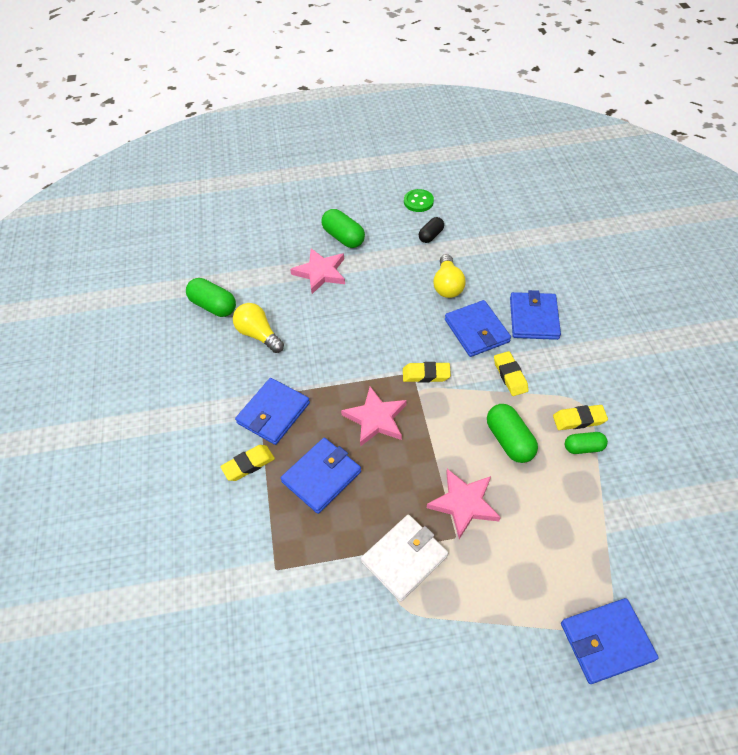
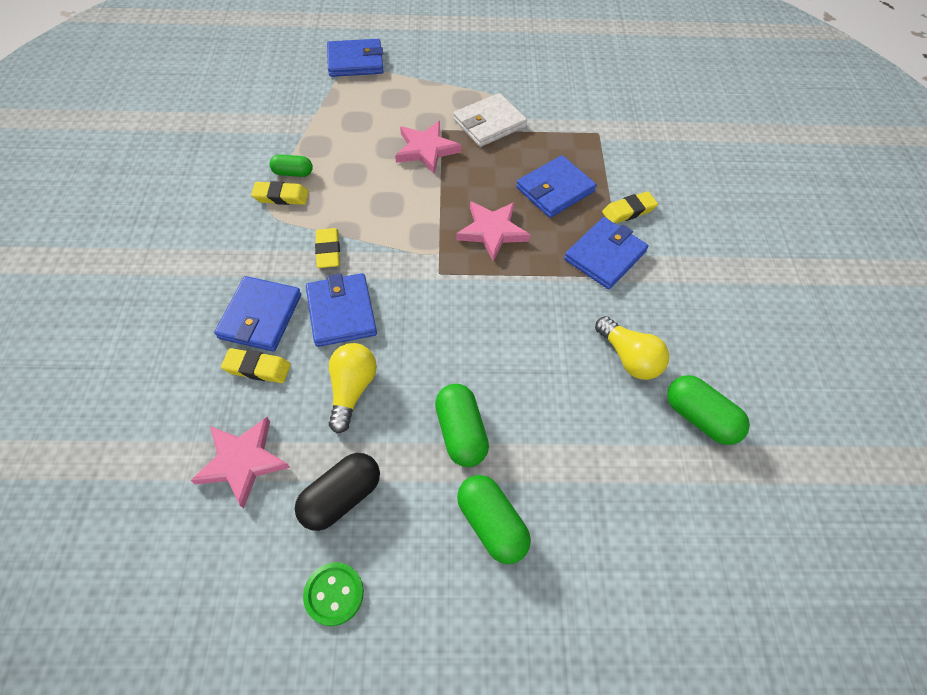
camera: 175 degrees left, 5 degrees up
(320, 273) = (537, 450): pink star -> pink star (242, 461)
(426, 374) = (424, 268): yellow eraser -> yellow eraser (257, 368)
(431, 235) = (341, 497): black capsule -> black capsule, size x1.59
(509, 440) = (361, 190): green capsule -> green capsule (460, 432)

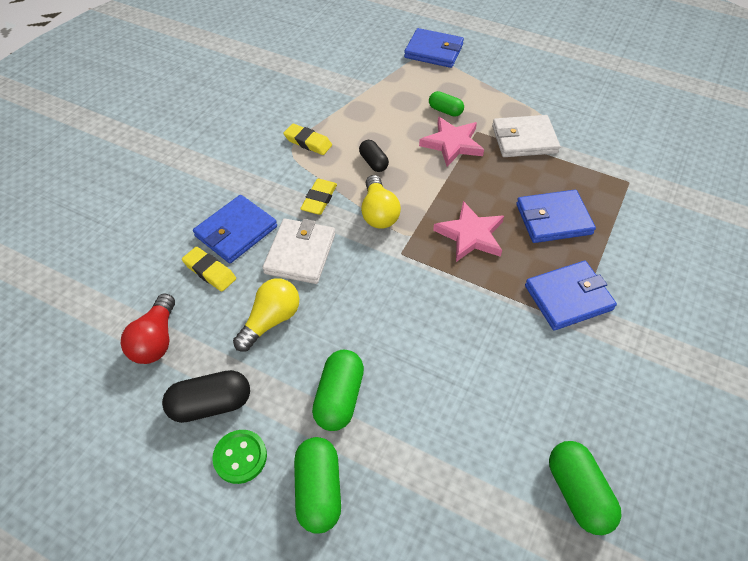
camera: 30 degrees right, 5 degrees down
(242, 461) = (156, 340): pink star -> red light bulb
(293, 173) = (328, 126): green capsule -> green capsule (445, 111)
(334, 594) = (159, 480): green button -> green button (240, 457)
(341, 312) = (300, 253): blue wallet -> white wallet
(361, 194) = (373, 162): none -> black capsule
(628, 211) = (618, 265): yellow eraser -> none
(629, 357) = (536, 402): yellow light bulb -> yellow light bulb (378, 213)

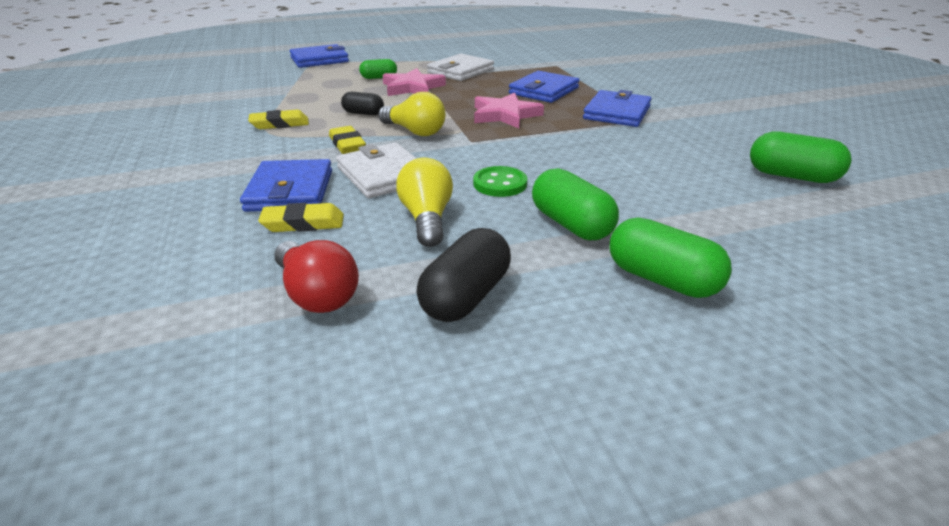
camera: 45 degrees left, 20 degrees down
(240, 457) = (561, 308): green button -> green button (500, 184)

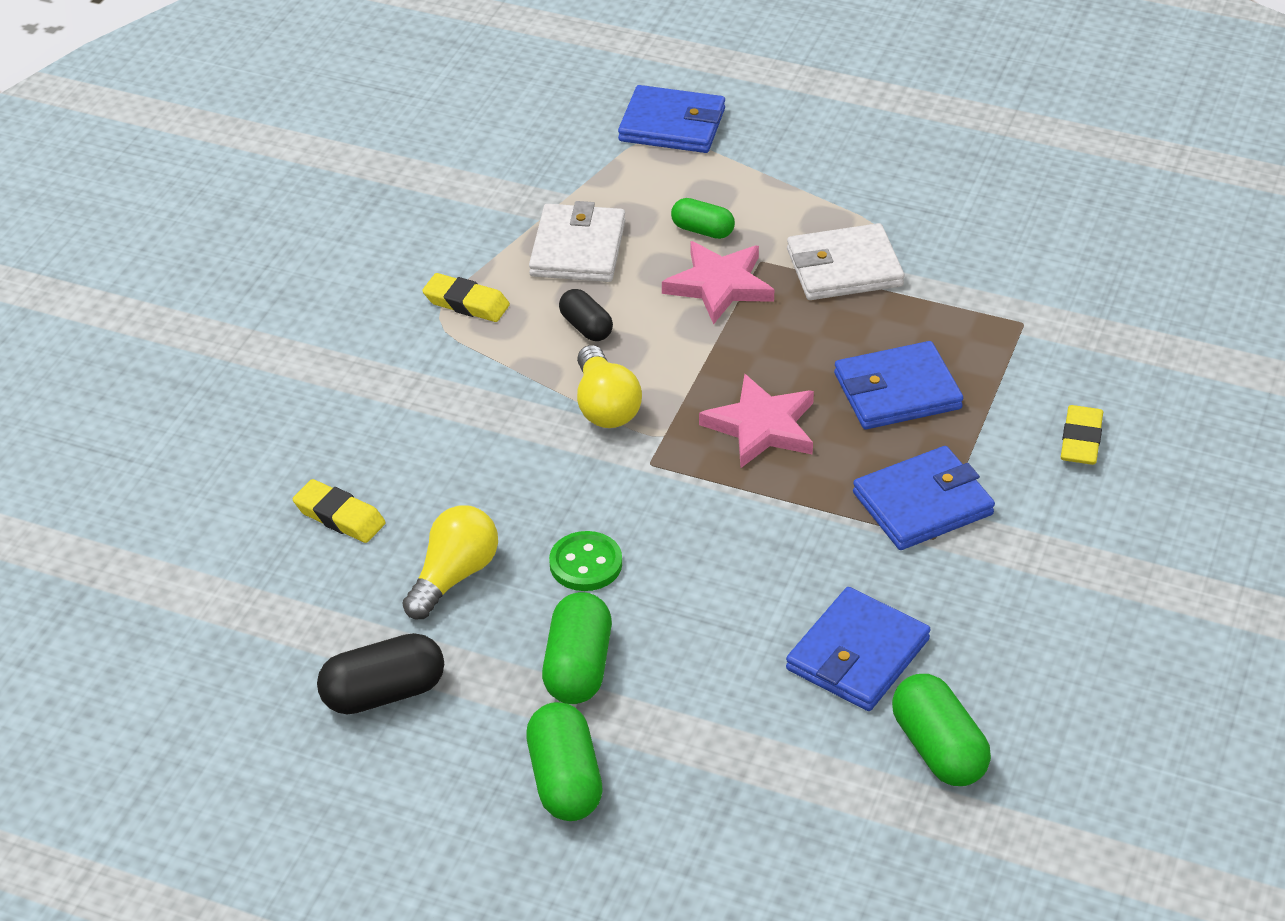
camera: 40 degrees right, 10 degrees up
(290, 190) = (370, 454): blue wallet -> blue wallet (857, 654)
(317, 294) = (276, 618): red light bulb -> none
(347, 144) = (501, 393): yellow eraser -> yellow eraser (1081, 440)
(383, 175) = (484, 478): white wallet -> white wallet (578, 249)

